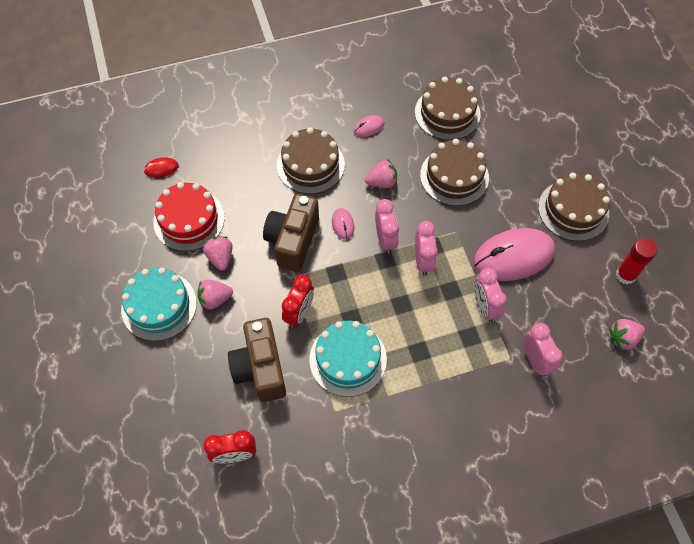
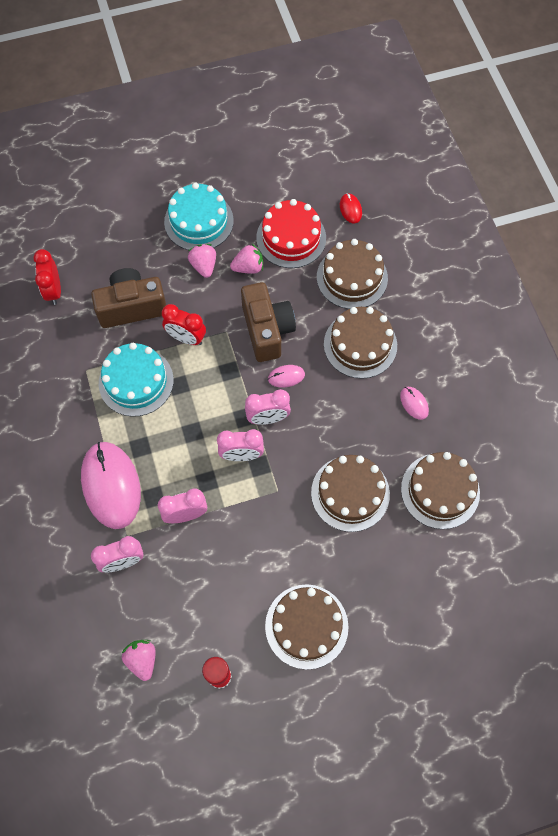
camera: 90 degrees right, 5 degrees up
(239, 169) = (352, 277): none -> brown cake
(293, 240) = (267, 330): brown camera -> brown camera turned 60 degrees clockwise
(382, 182) = (340, 416): pink strawberry -> none
(513, 256) = (245, 550): pink mouse -> pink mouse (111, 485)

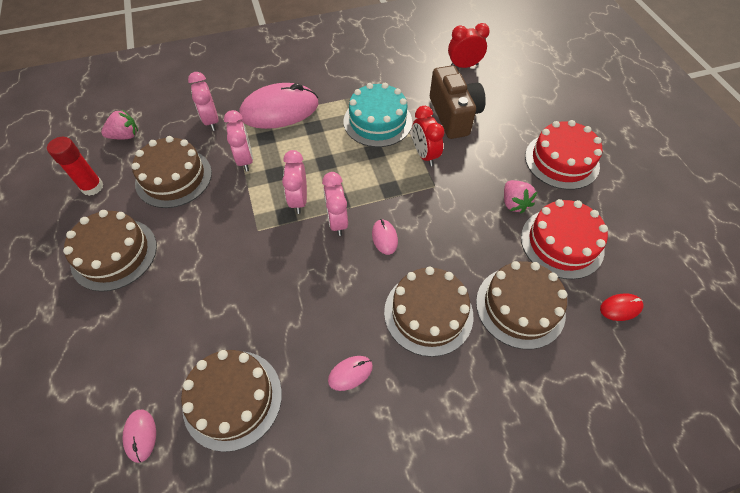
camera: 90 degrees right, 10 degrees down
(186, 338) = (424, 155): red clock -> red clock turned 45 degrees counterclockwise
(199, 221) = (561, 161): turquoise cake -> red cake
(204, 266) = (508, 166): pink strawberry -> none
(267, 330) = (439, 220): brown camera -> none
(350, 493) = (244, 297): brown cake -> brown cake (174, 177)
(473, 557) = (140, 435): none -> pink mouse

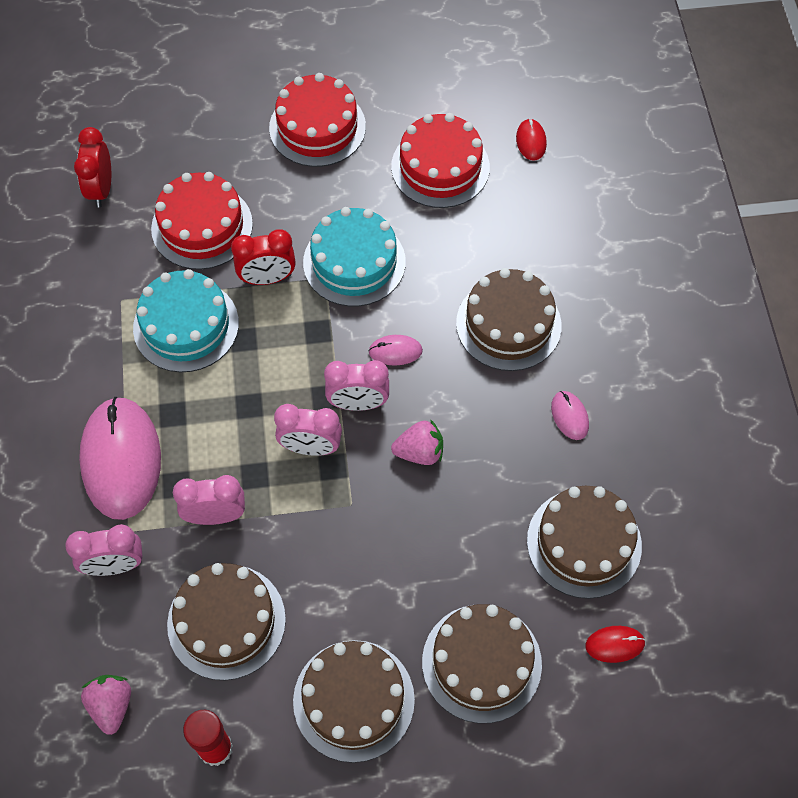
camera: 80 degrees left, 5 degrees up
(140, 435) = (614, 644): pink mouse -> red mouse
(453, 201) = (354, 262): none -> turquoise cake
(454, 115) = (202, 226): brown camera -> red cake
(514, 203) = (373, 198): pink strawberry -> pink strawberry (419, 452)
(520, 306) = (515, 232): brown cake -> brown cake (481, 663)

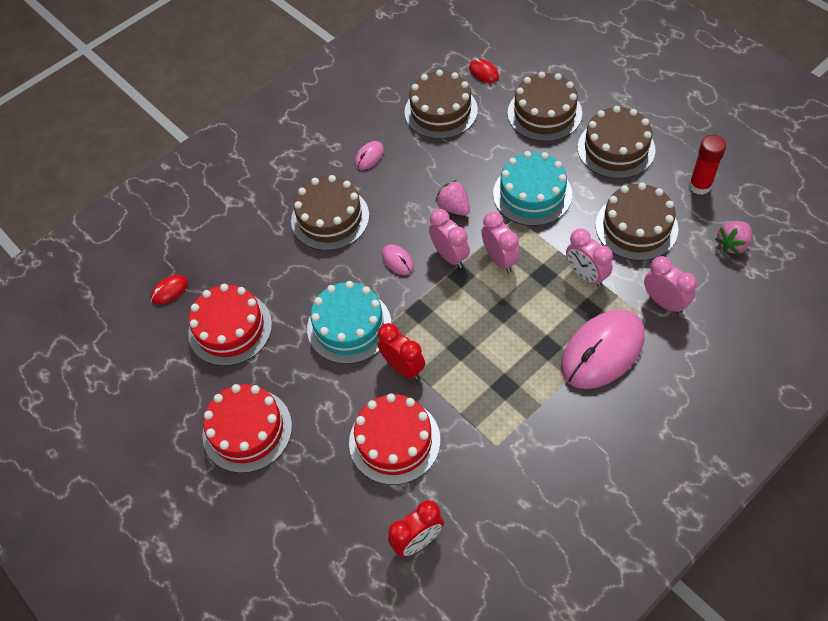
camera: 120 degrees left, 5 degrees down
(186, 325) = (480, 388): turquoise cake -> turquoise cake (532, 194)

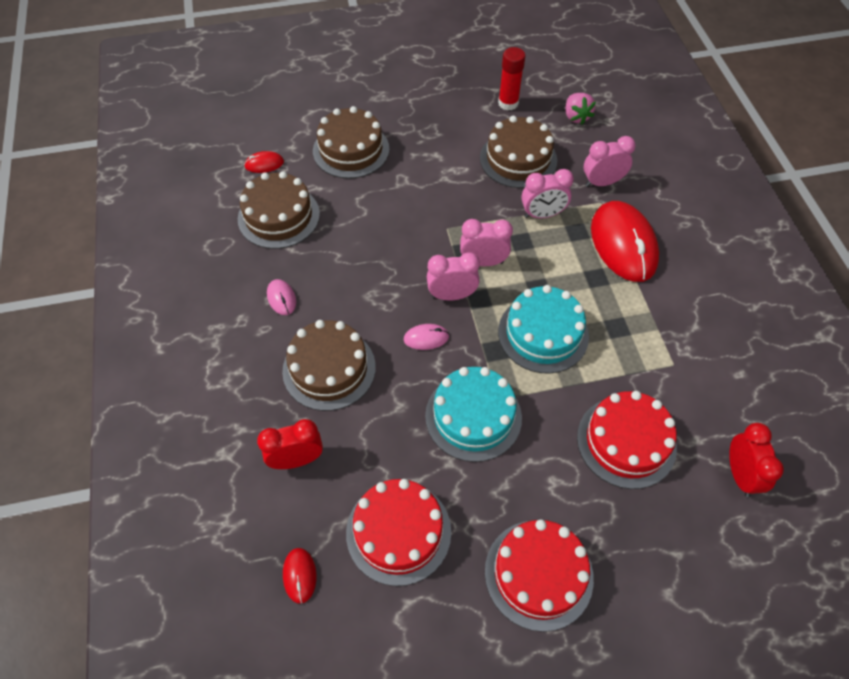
camera: 65 degrees left, 0 degrees up
(403, 367) = (550, 394): red clock -> red clock (297, 460)
(453, 207) = (399, 265): pink strawberry -> none
(532, 194) = (431, 204): turquoise cake -> turquoise cake (543, 333)
(602, 351) = (623, 244): pink mouse -> red mouse
(616, 148) = (430, 128): brown cake -> none

